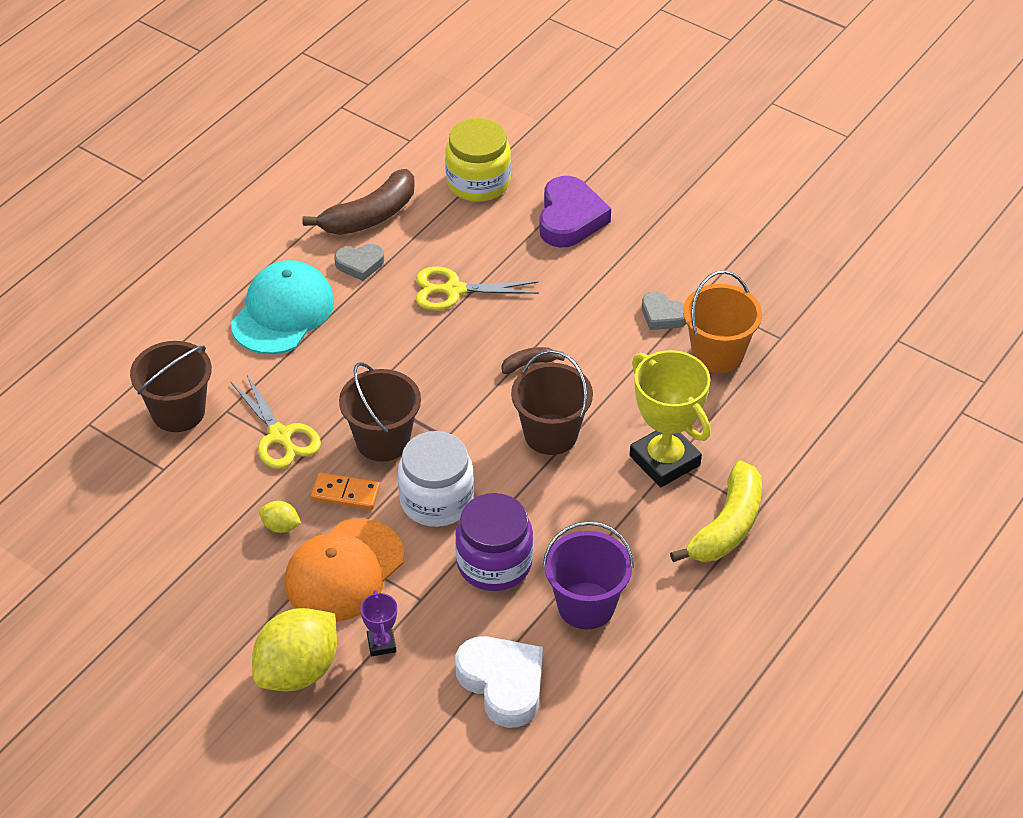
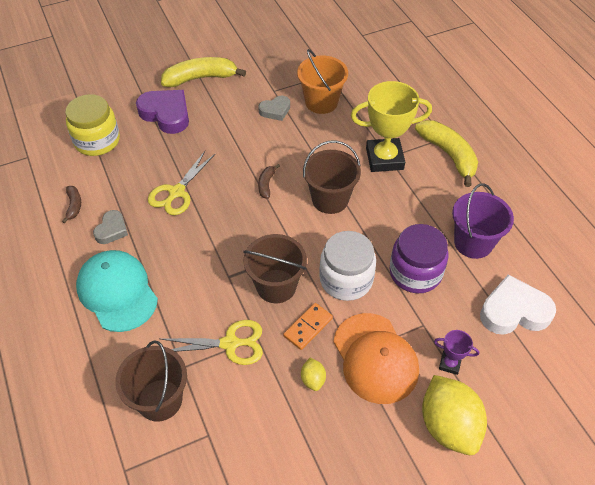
camera: 60 degrees left, 5 degrees up
(281, 526) = (313, 379): yellow lemon -> yellow lemon turned 60 degrees counterclockwise
(370, 216) = (74, 206): brown banana -> brown banana, size x0.48
(660, 218) = (200, 78): none -> yellow banana

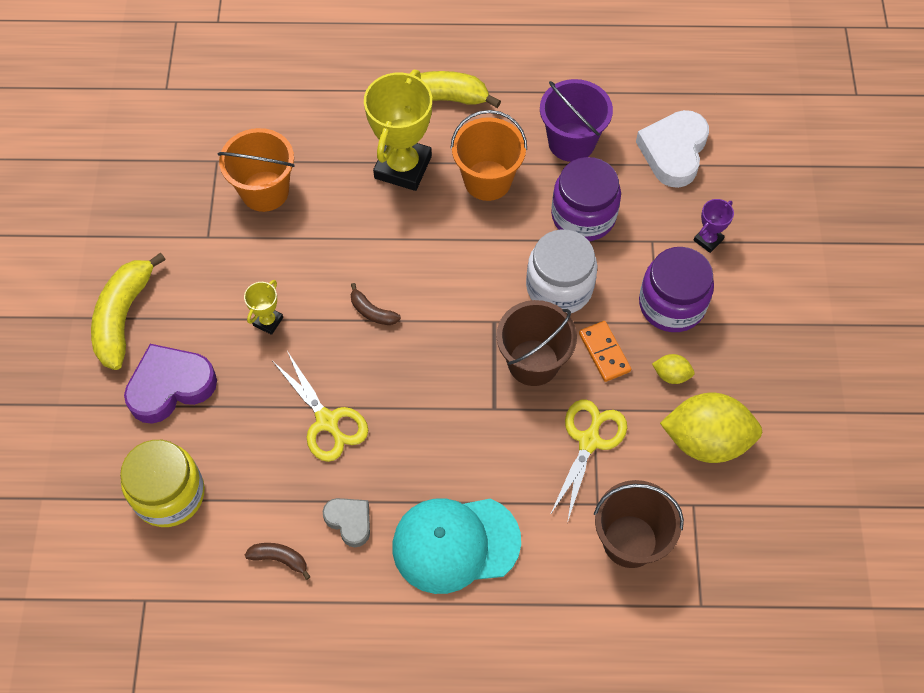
camera: 65 degrees left, 10 degrees up
(232, 138) = (268, 321): none -> yellow trophy
(275, 110) = (247, 250): grey heart -> none
(330, 199) = (434, 252): brown bucket -> none
(375, 358) = (671, 304): orange cap -> purple jar
(406, 206) = (487, 180): none -> orange bucket
(448, 426) = (774, 275): yellow lemon -> yellow lemon (706, 440)

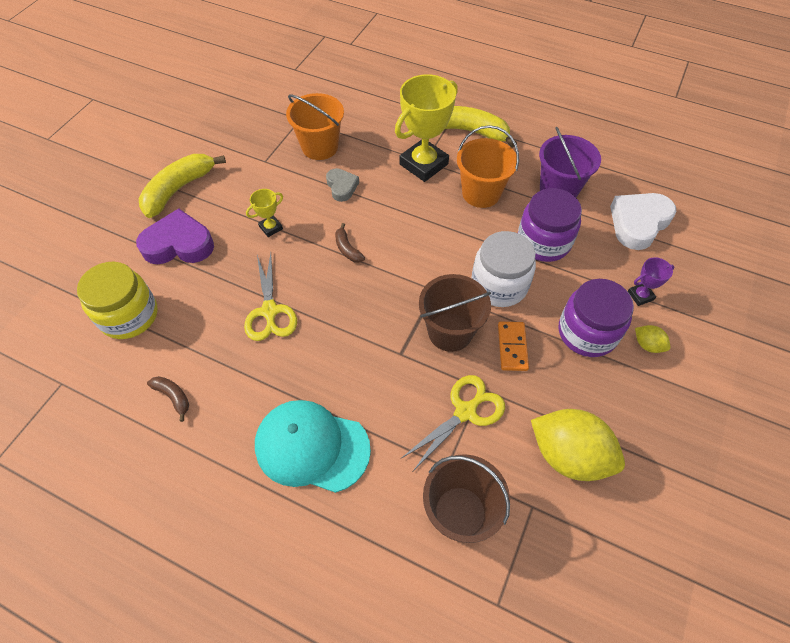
camera: 25 degrees right, 5 degrees down
(349, 521) = (241, 392): grey heart -> grey heart (342, 187)
(671, 375) = (562, 387): yellow lemon -> yellow lemon (647, 345)

